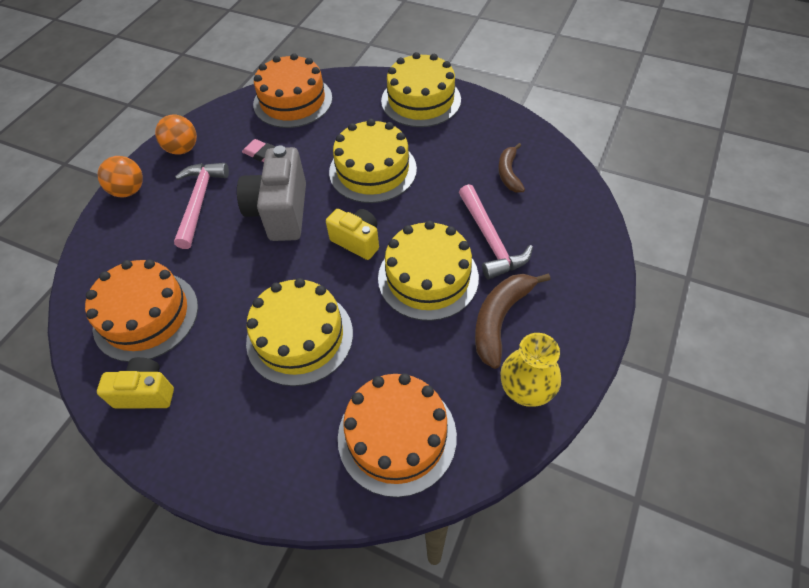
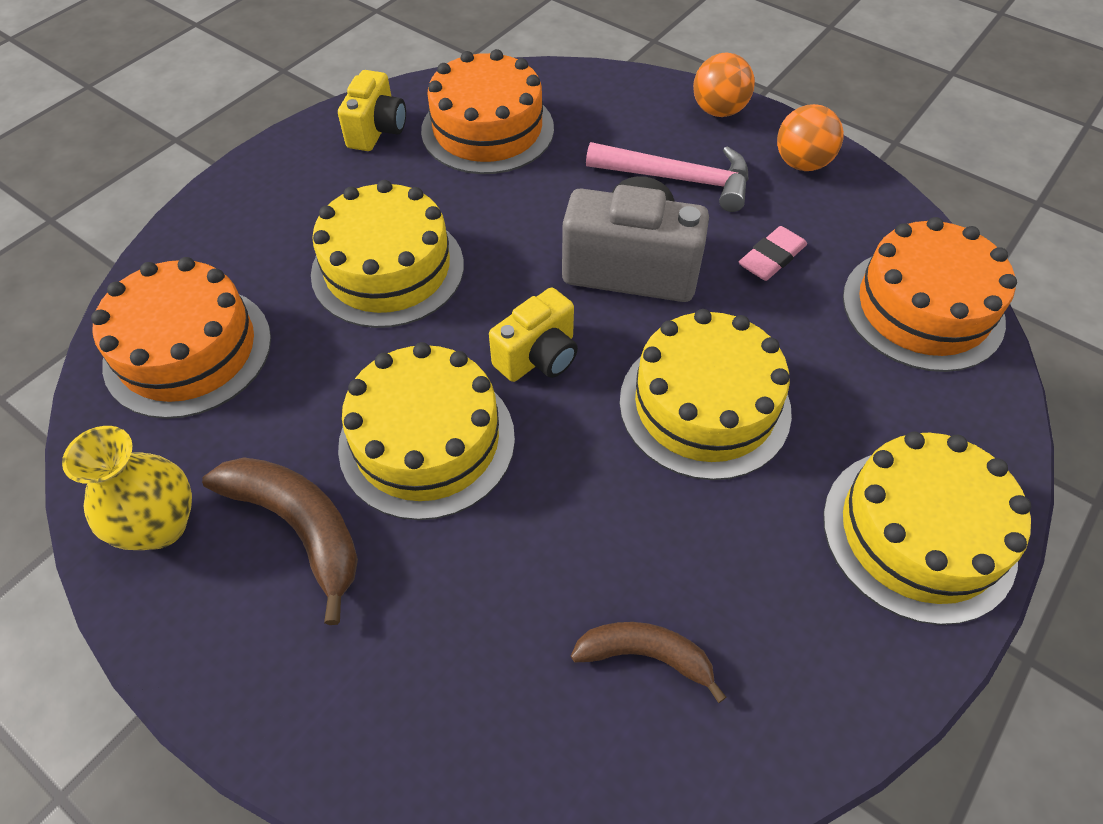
camera: 100 degrees right, 0 degrees up
(490, 239) = (474, 562): pink hammer -> none

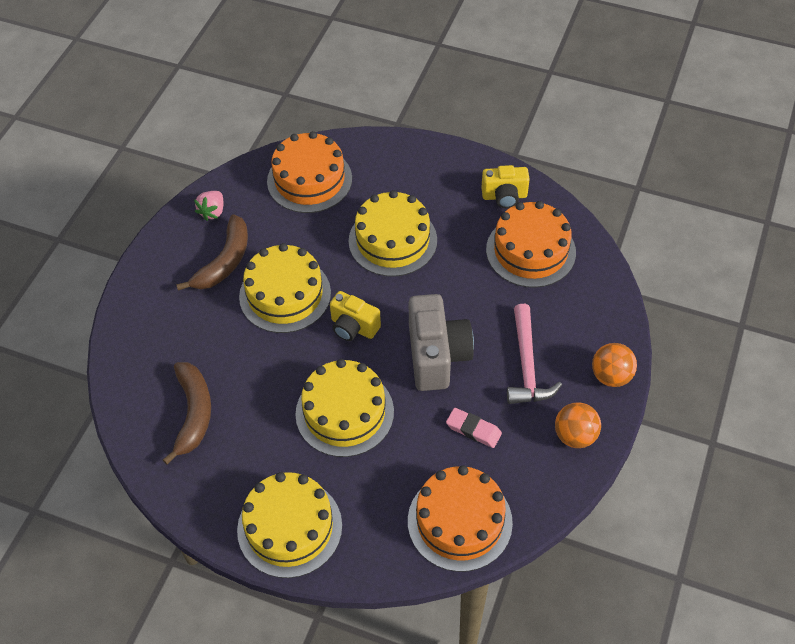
camera: 75 degrees right, 0 degrees up
(160, 525) = (212, 212): yellow vase -> pink strawberry
(645, 655) = (193, 413): brown banana -> brown banana, size x1.55

